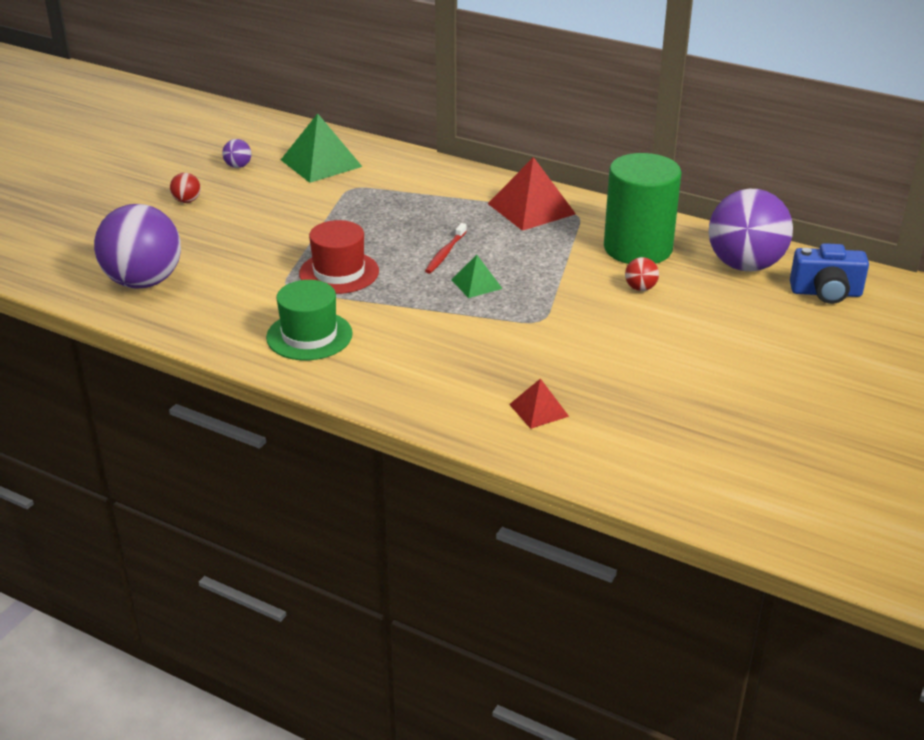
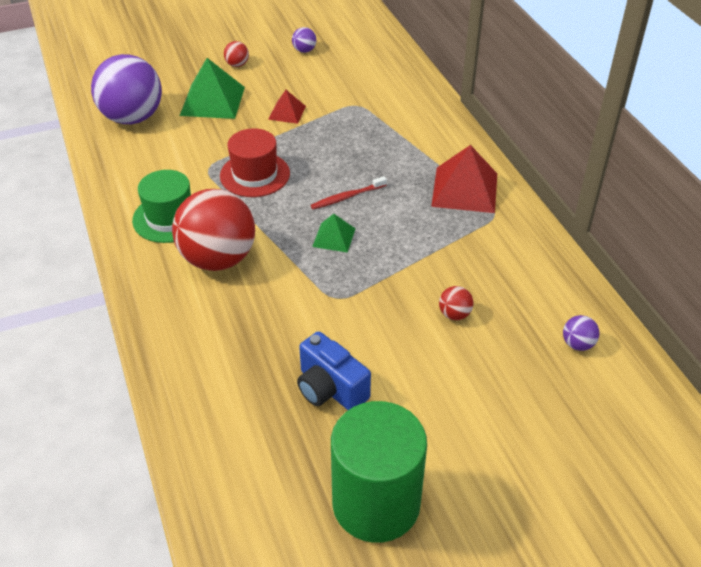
camera: 40 degrees right, 10 degrees up
(321, 163) = (362, 73): green pyramid -> green pyramid (212, 101)
(401, 342) = (218, 259): none -> red ball
(539, 410) = (230, 379): red pyramid -> red pyramid (287, 112)
(638, 248) = (503, 274): green cylinder -> green cylinder (376, 503)
(745, 265) = (577, 344): purple ball -> purple ball, size x0.40
(826, 293) = (618, 419): blue camera -> blue camera (330, 388)

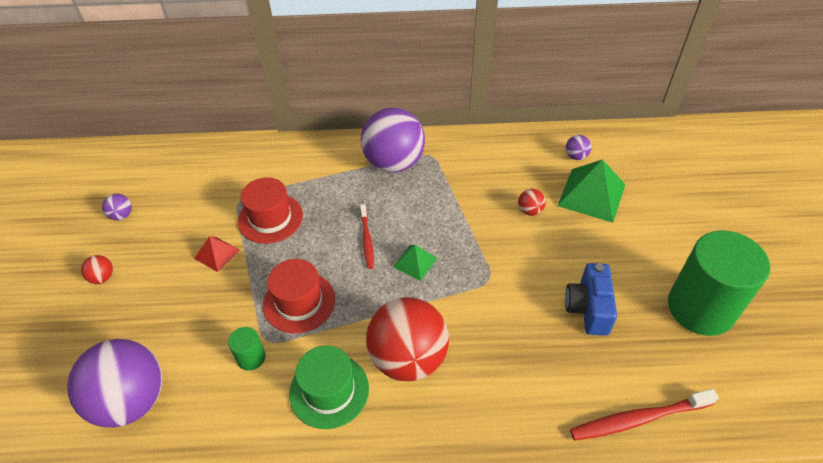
camera: 70 degrees left, 5 degrees up
(188, 164) = (251, 358): none -> green cylinder
(199, 450) = (637, 419): none -> red toothbrush
(212, 101) = (153, 314): green pyramid -> green pyramid (591, 195)
(330, 388) = (588, 308): blue camera -> blue camera turned 120 degrees clockwise
(343, 129) = (270, 218): none -> red hat
(464, 189) = (394, 163): red pyramid -> purple ball

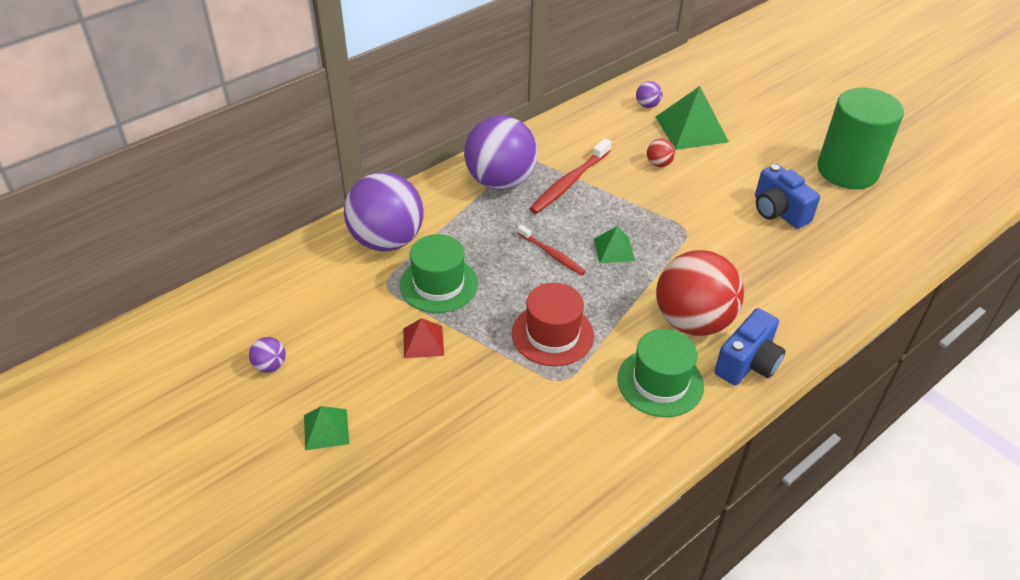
camera: 40 degrees left, 5 degrees down
(103, 278) = (326, 429): red ball -> green pyramid
(131, 400) = (497, 503): purple ball -> purple ball (387, 240)
(251, 358) = (564, 401): green cylinder -> none
(270, 218) = (438, 284): red hat -> green hat
(411, 422) = (747, 363): none -> blue camera
(637, 419) = (887, 265): red toothbrush -> red toothbrush (569, 183)

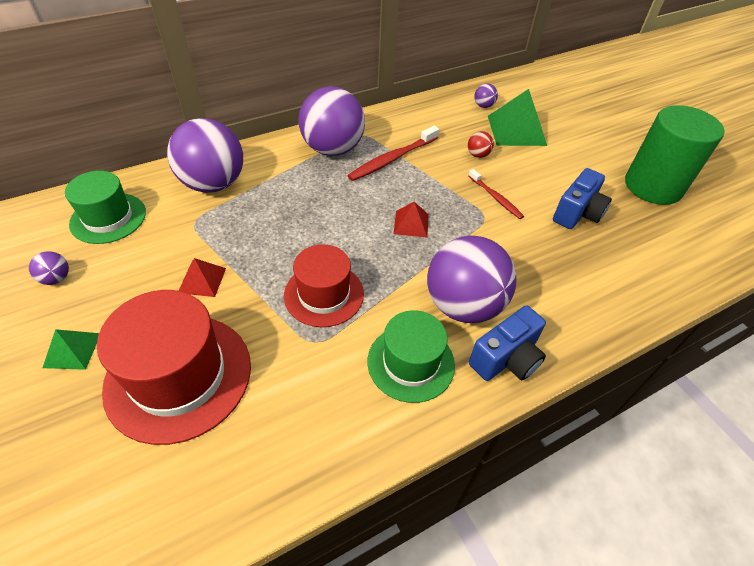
camera: 10 degrees right, 5 degrees up
(438, 284) = (240, 229): green hat -> green hat (108, 218)
(444, 433) = (179, 376): none -> red hat
(552, 254) = (353, 219): red toothbrush -> red toothbrush (496, 198)
(614, 249) = (411, 224): green pyramid -> red pyramid
(692, 321) = (463, 305): red ball -> purple ball
(778, 211) = (577, 213): blue camera -> blue camera turned 120 degrees counterclockwise

